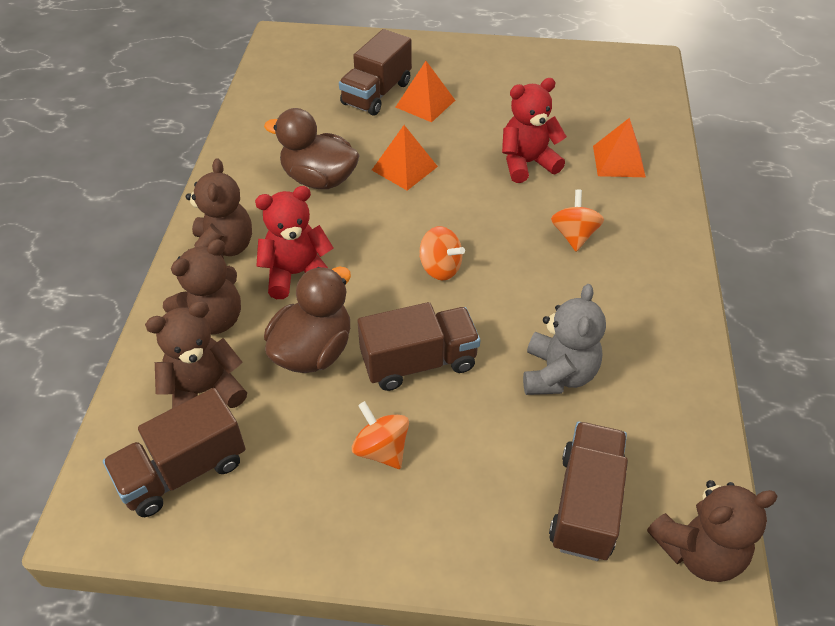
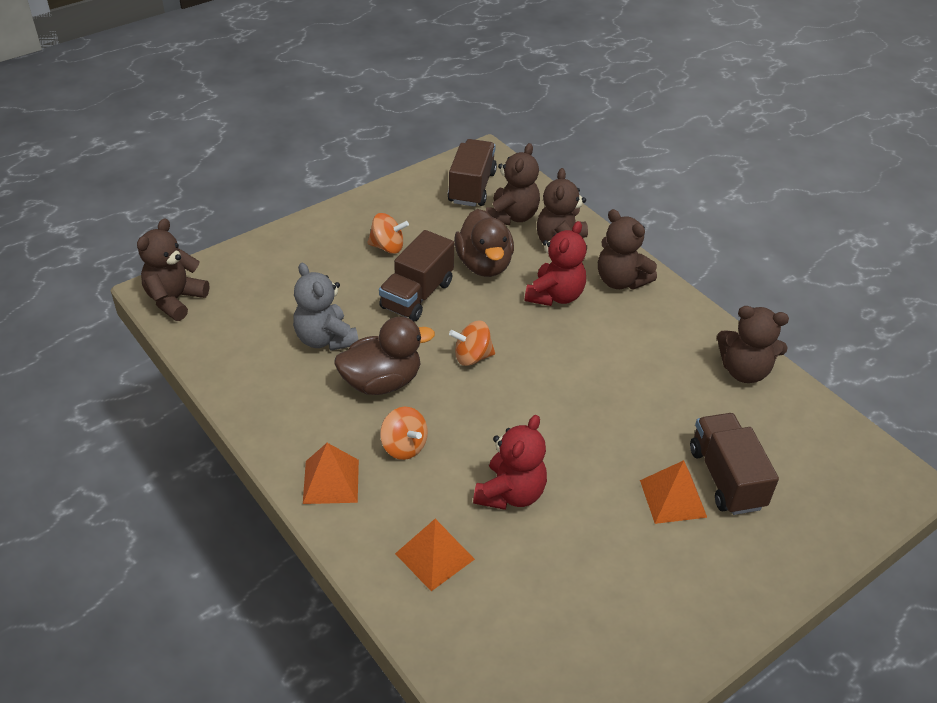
camera: 135 degrees right, 5 degrees down
(258, 132) = (744, 371): none -> brown teddy bear
(319, 179) = (641, 365): brown duck -> brown duck (382, 382)
(404, 168) = (597, 417): orange pyramid -> orange pyramid (331, 481)
(585, 504) = (253, 286): brown truck -> none

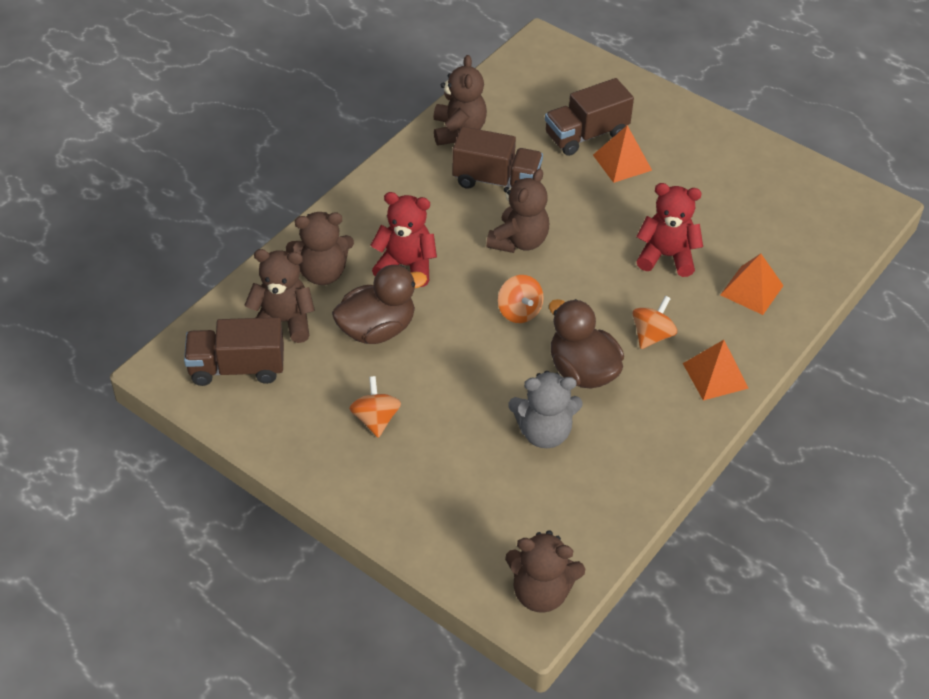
camera: 105 degrees left, 5 degrees up
(325, 339) = (544, 432): grey teddy bear -> grey teddy bear turned 45 degrees clockwise
(417, 295) = (447, 374): brown truck -> brown truck (496, 180)
(620, 281) = (364, 221): brown teddy bear -> brown teddy bear (519, 241)

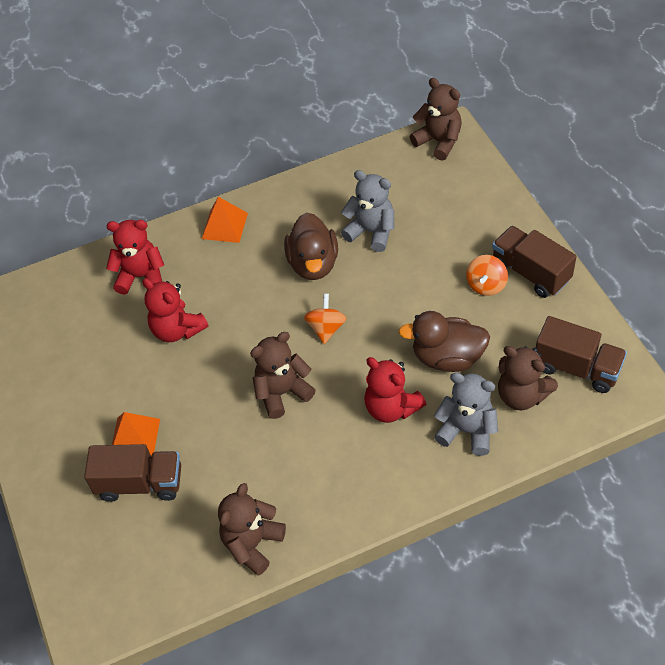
camera: 145 degrees left, 5 degrees up
(322, 273) = (467, 430): brown teddy bear -> grey teddy bear
(496, 180) = (257, 465): brown truck -> brown truck (530, 272)
(652, 335) = (243, 270): orange spinning top -> none
(751, 290) = (141, 276): orange pyramid -> red teddy bear

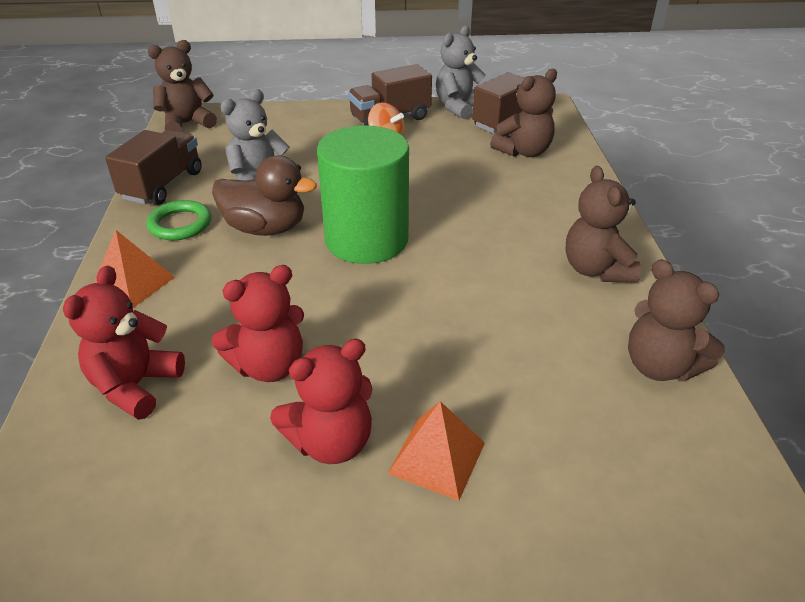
camera: 75 degrees left, 15 degrees down
(140, 483) = (527, 468): brown truck -> brown truck (162, 185)
(282, 392) = (438, 292): brown teddy bear -> brown teddy bear (596, 270)
(296, 214) = (180, 224): none -> green ring
(326, 328) = (366, 239): orange spinning top -> green cylinder
(391, 407) = (502, 221): red teddy bear -> red teddy bear (331, 442)
(447, 357) = (457, 177): brown duck -> none
(467, 430) = (551, 186): grey teddy bear -> grey teddy bear (459, 107)

